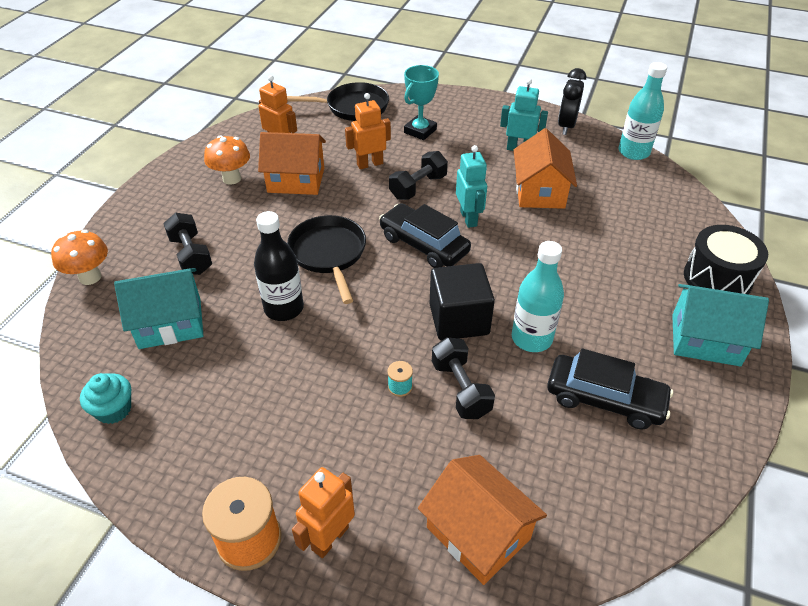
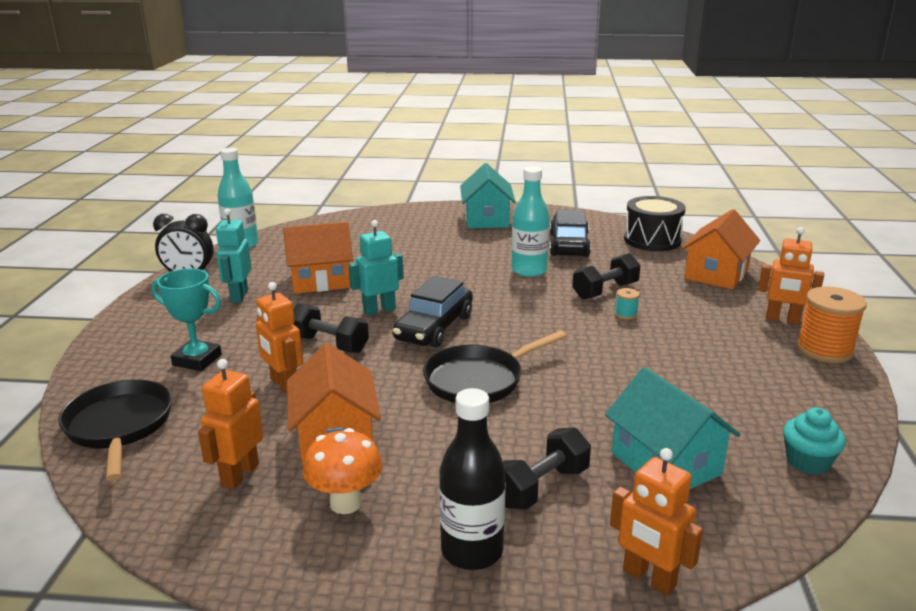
camera: 105 degrees left, 20 degrees down
(90, 277) = (649, 578): orange mushroom -> orange robot
(284, 308) = (582, 390): black bottle -> black bottle (472, 551)
(459, 319) = (529, 299): black cube -> none
(717, 278) = (418, 216): black drum -> black drum (652, 240)

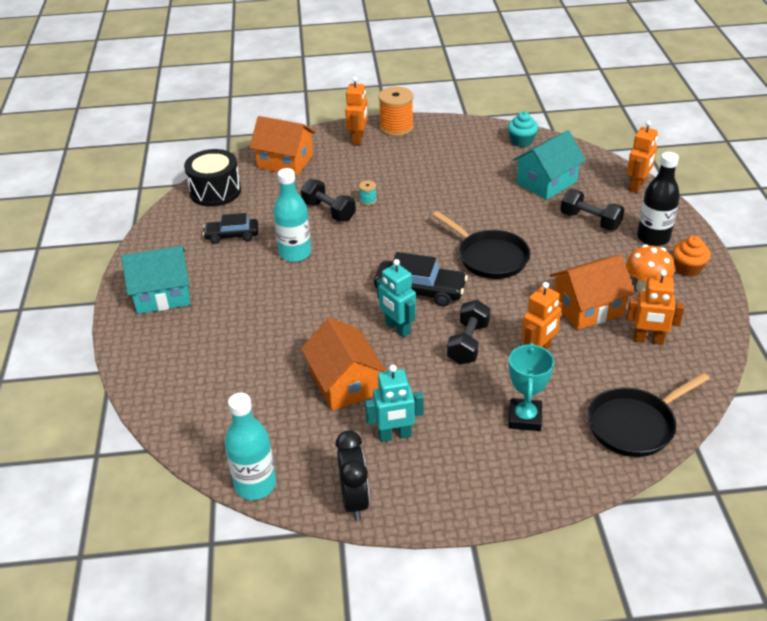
camera: 100 degrees left, 15 degrees up
(369, 569) = (687, 268): none -> orange cupcake
(569, 245) = (232, 235): black car -> black car, size x0.65

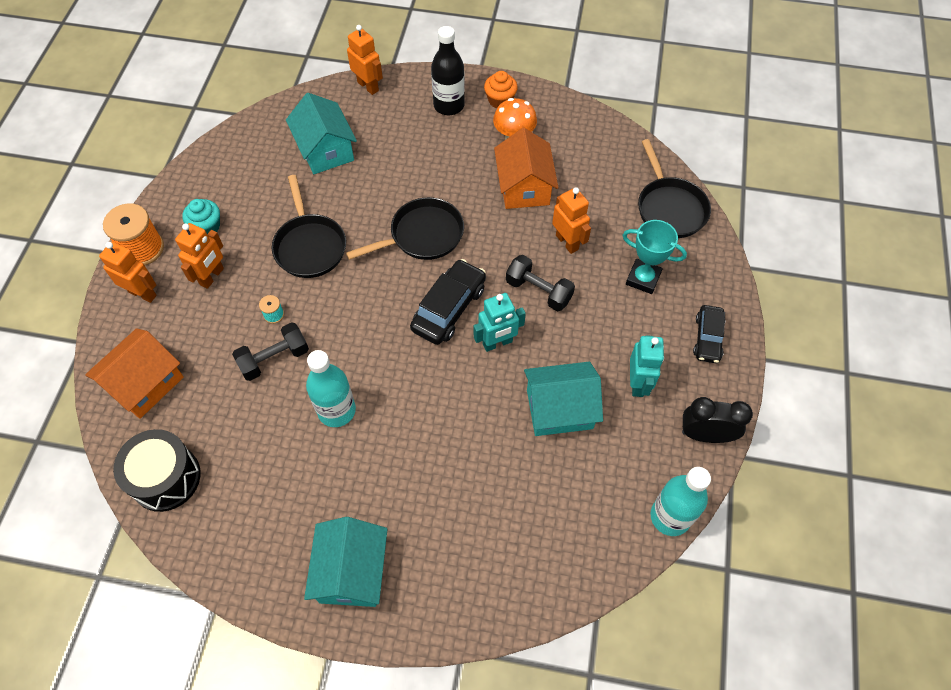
camera: 75 degrees left, 20 degrees up
(232, 235) = (271, 473): black car -> black car (707, 338)
(344, 383) = (559, 409): orange house -> turquoise house
(442, 200) = (309, 246): none -> black pan
(521, 141) = (242, 145): turquoise cupcake -> turquoise cupcake (207, 227)
(590, 221) = (403, 140): black dumbbell -> none
(648, 340) = (578, 162): orange robot -> orange robot (212, 276)

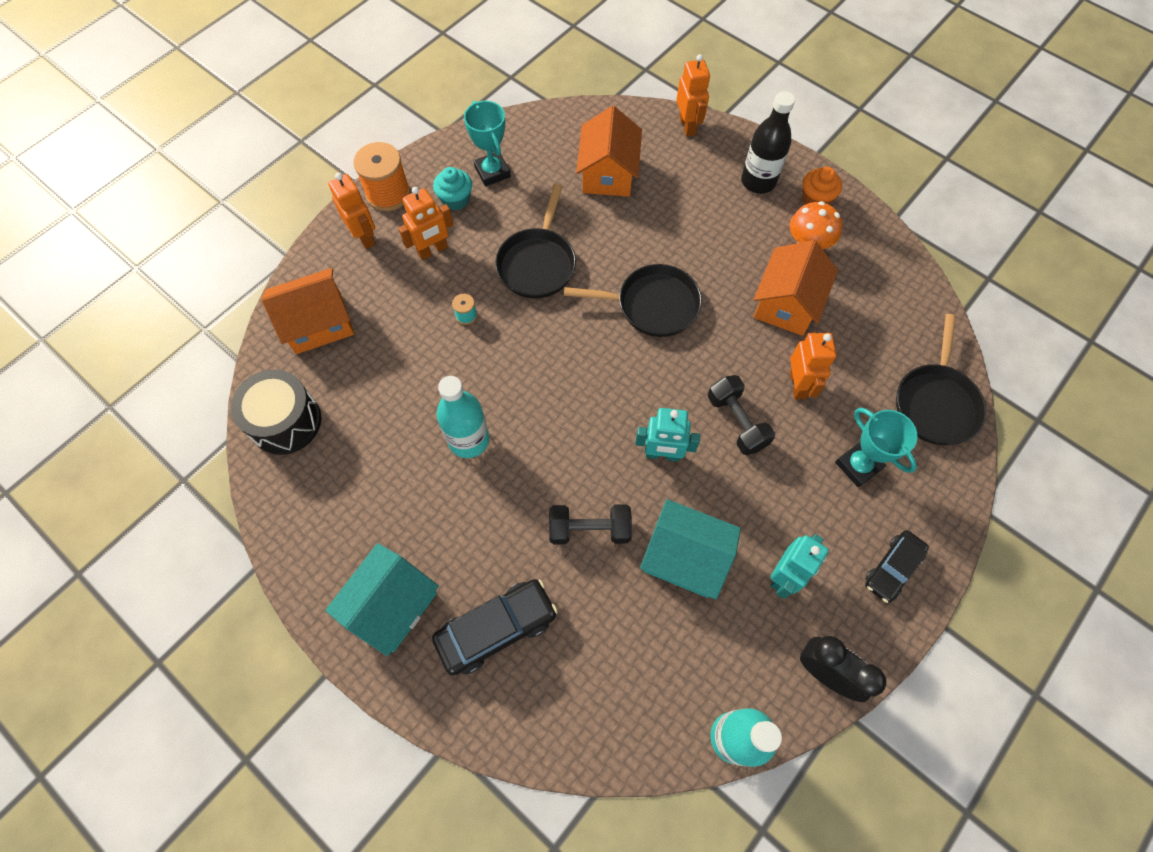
camera: 30 degrees right, 5 degrees up
(226, 191) = (492, 172): none -> turquoise trophy
(274, 359) = (442, 359): black dumbbell -> black dumbbell (589, 529)
(325, 150) = (608, 173): turquoise house -> orange house
(449, 308) = (634, 393): black car -> black car (496, 628)

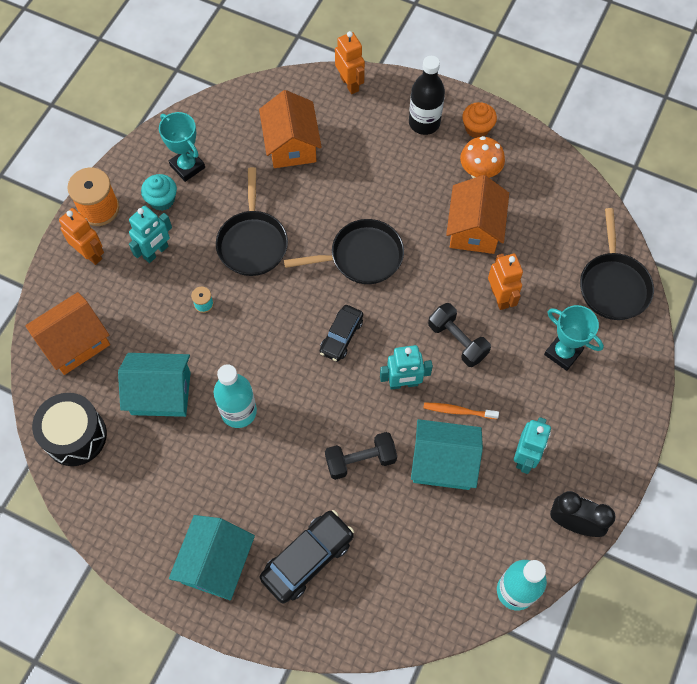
camera: 15 degrees left, 0 degrees up
(391, 399) = (161, 393): none -> turquoise house
(433, 250) = (156, 252): orange robot -> turquoise robot
(717, 502) = (458, 411): none -> orange toothbrush
(892, 568) = (607, 429): black car -> black car (341, 336)

